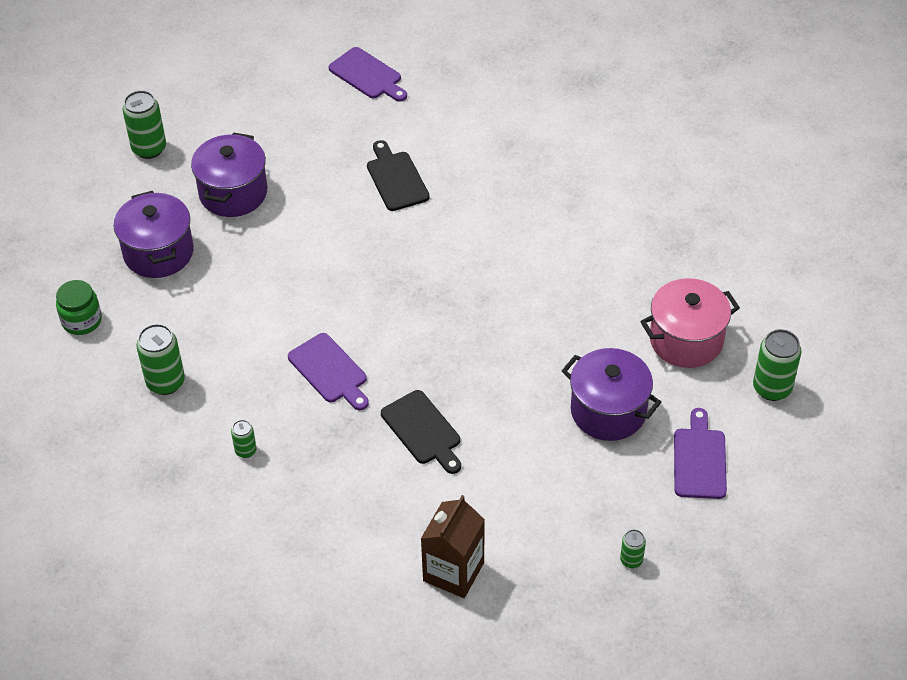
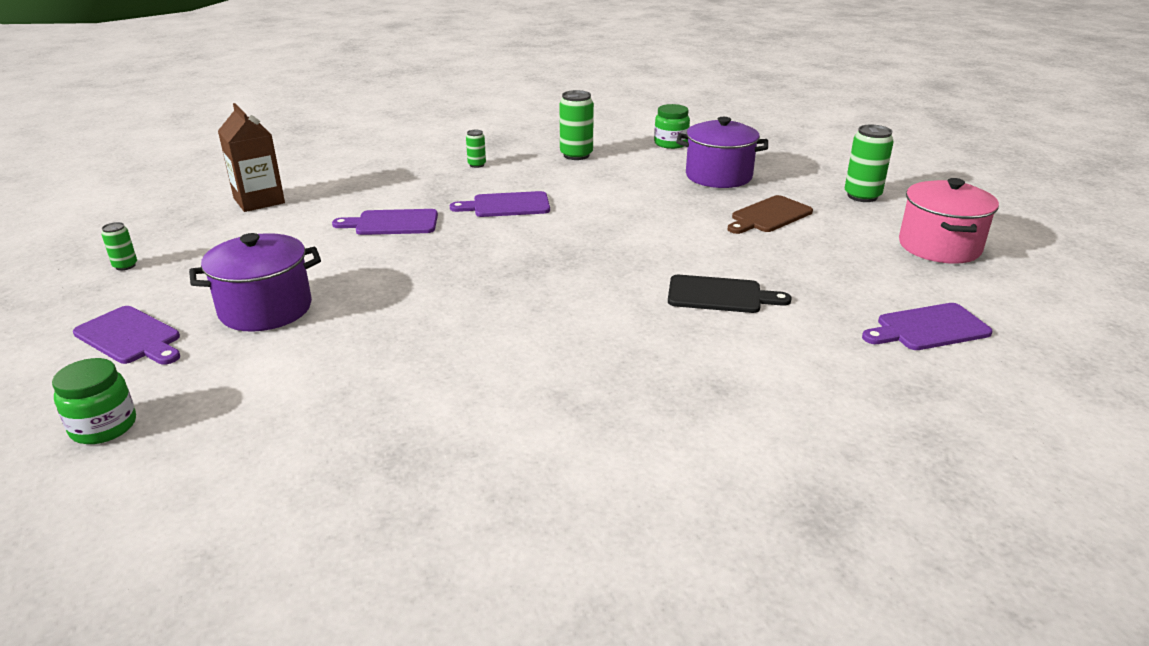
camera: 120 degrees right, 20 degrees down
(233, 193) = (769, 216): purple pot -> brown cutting board
(423, 430) = (392, 223): black cutting board -> purple cutting board
(686, 340) = (260, 393): pink pot -> pink pot (939, 247)
(772, 388) = (104, 427): green can -> green jar

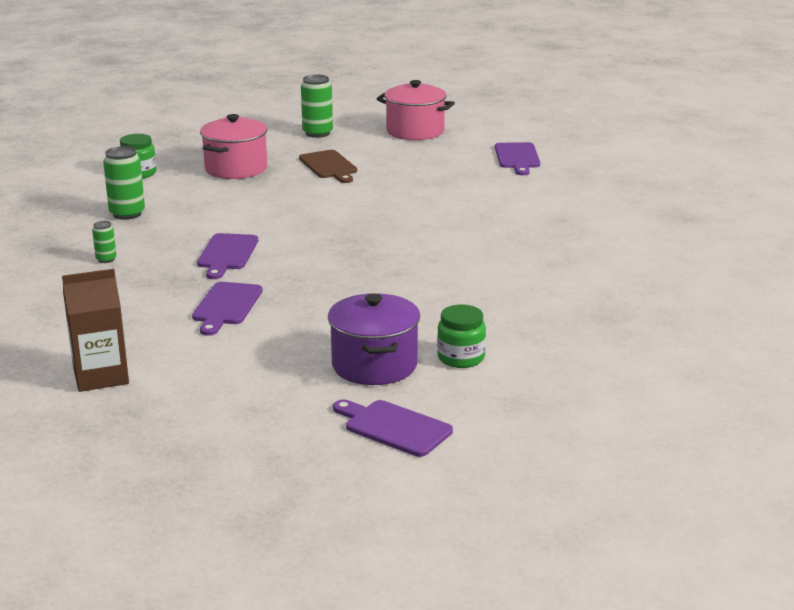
camera: 75 degrees left, 5 degrees down
(104, 427) = (538, 425): green jar -> green jar (461, 358)
(125, 266) = (228, 445): green can -> none
(130, 337) = (394, 427): purple cutting board -> purple cutting board turned 105 degrees counterclockwise
(718, 176) = (236, 169): purple pot -> pink pot
(719, 295) = (446, 201): black cutting board -> none

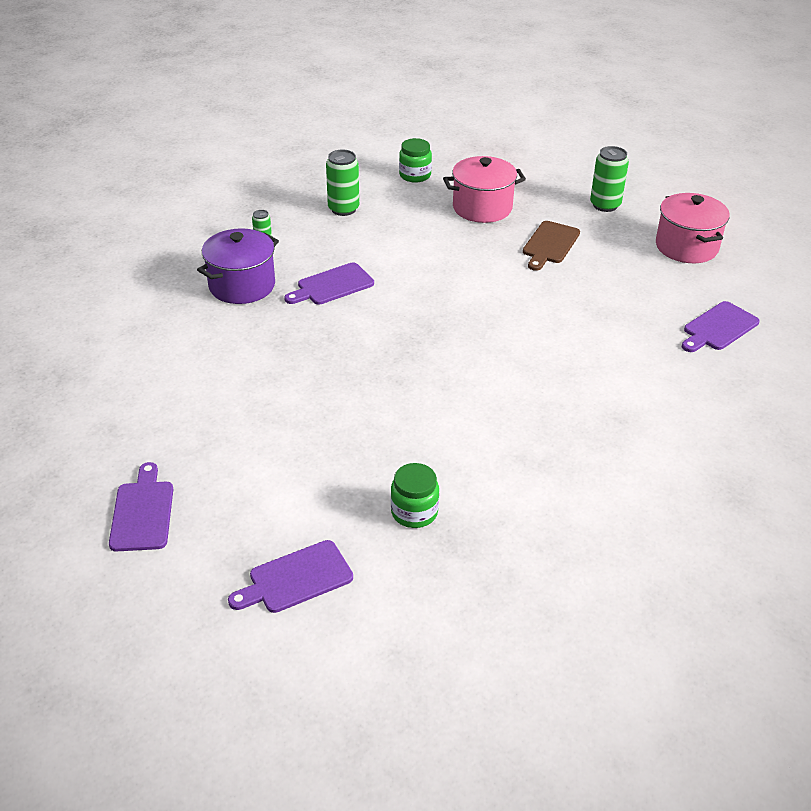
camera: 50 degrees right, 15 degrees up
(101, 376) = (96, 337): brown carton -> none
(226, 306) = (250, 331): purple cutting board -> purple cutting board (296, 578)
(374, 365) = (230, 451): purple pot -> purple pot (242, 285)
(461, 358) = (287, 491): green jar -> green jar (414, 512)

